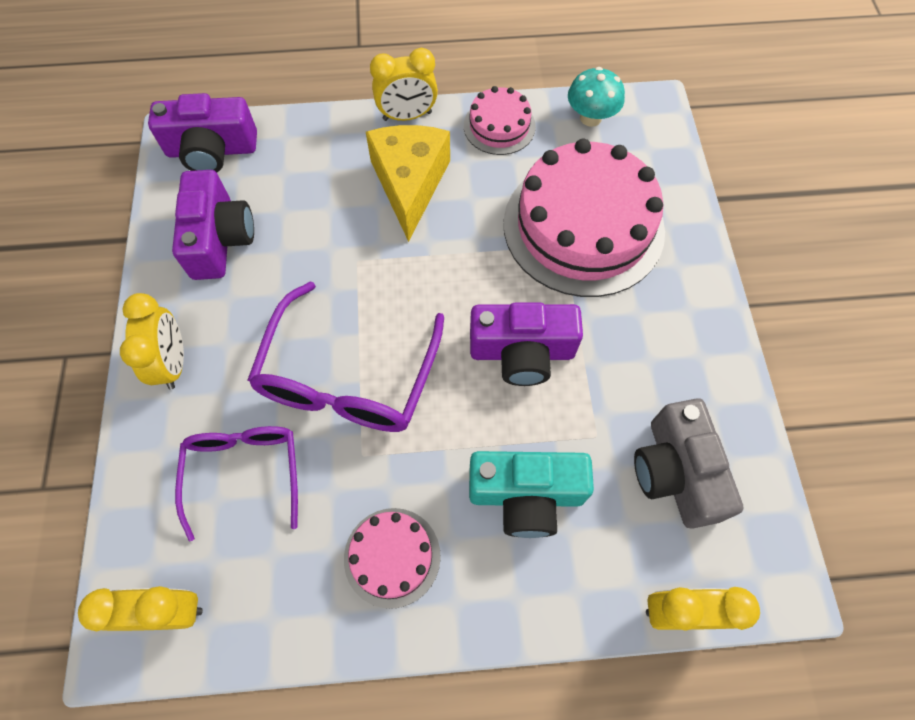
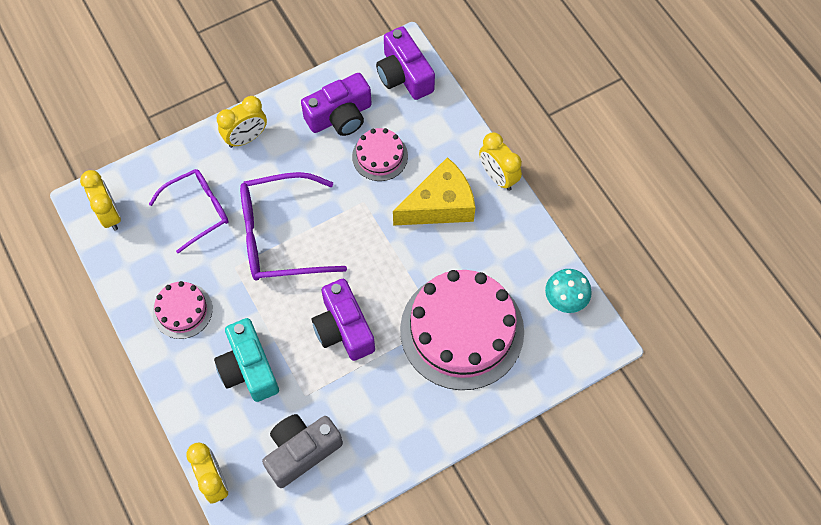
camera: 65 degrees right, 0 degrees up
(499, 126) = (522, 240): pink cake -> pink cake (380, 156)

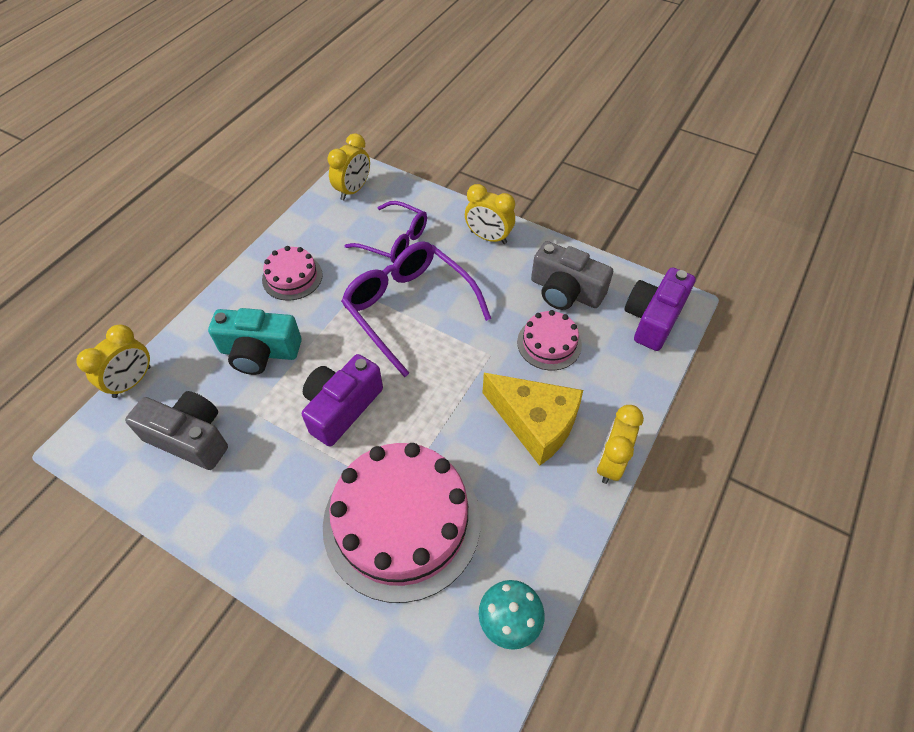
camera: 60 degrees right, 10 degrees down
(249, 368) = (259, 352): turquoise camera -> turquoise camera turned 120 degrees counterclockwise
(340, 116) = (565, 291): purple camera -> grey camera

